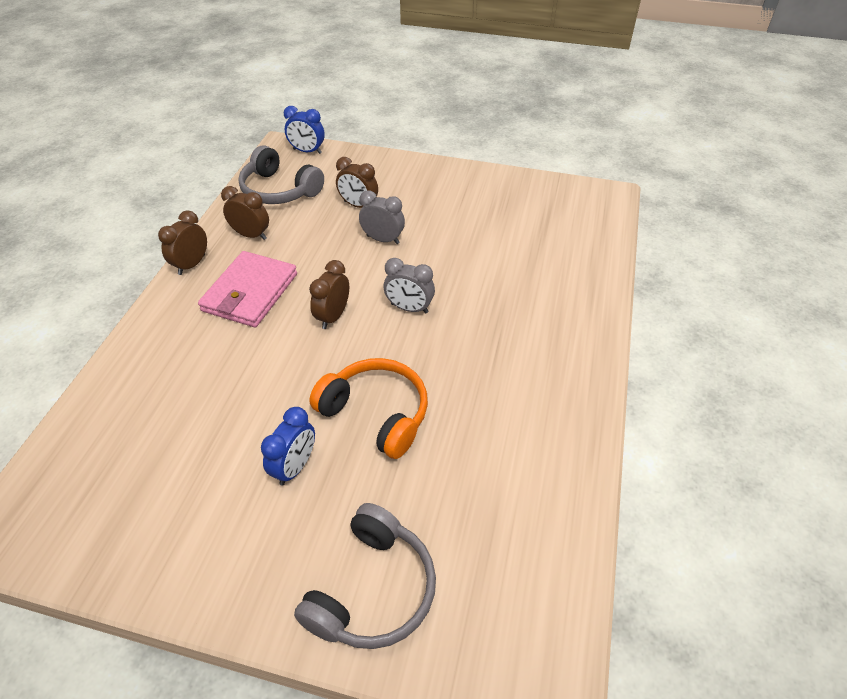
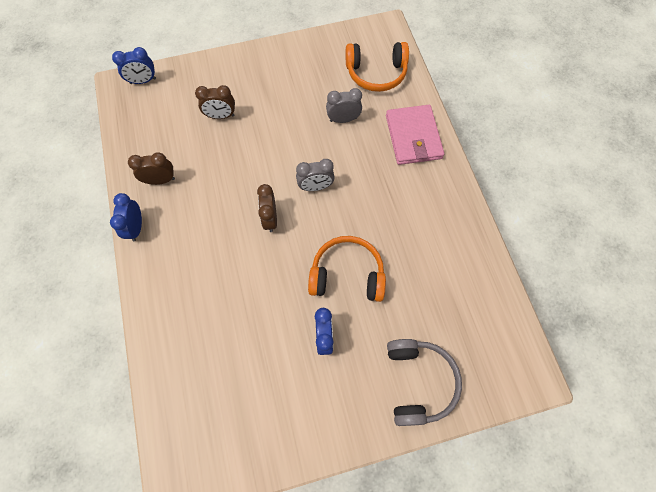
camera: 30 degrees left, 20 degrees up
(191, 265) = (136, 227): brown clock -> blue clock
(250, 292) = (198, 229): pink wallet -> pink wallet (413, 137)
(279, 190) = (150, 129): grey headphones -> none
(383, 239) = (259, 138): grey clock -> grey clock (343, 119)
(565, 231) = (376, 73): none -> orange headphones

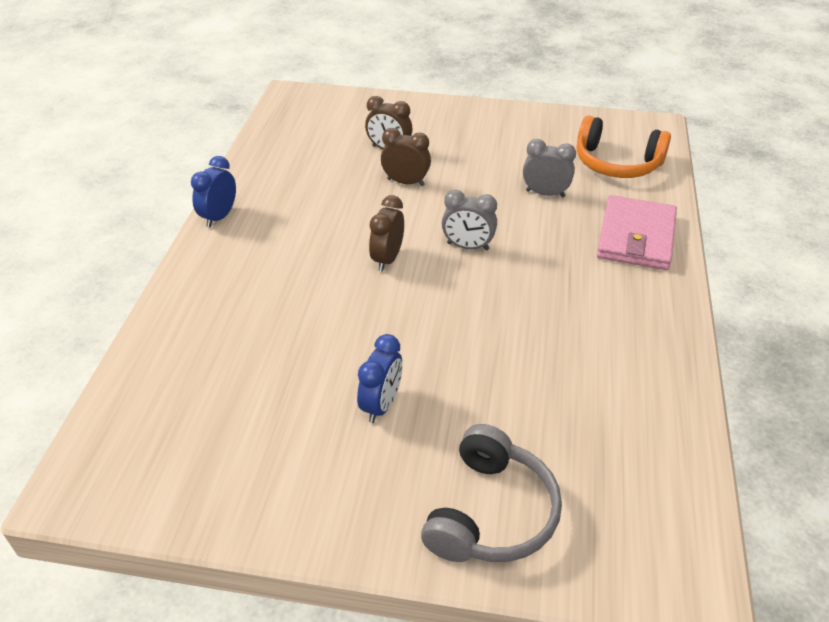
camera: 25 degrees right, 25 degrees down
(143, 81) = (319, 98): blue clock -> none
(160, 180) = (278, 184): brown clock -> brown clock (406, 182)
(347, 274) = (456, 348): orange headphones -> none

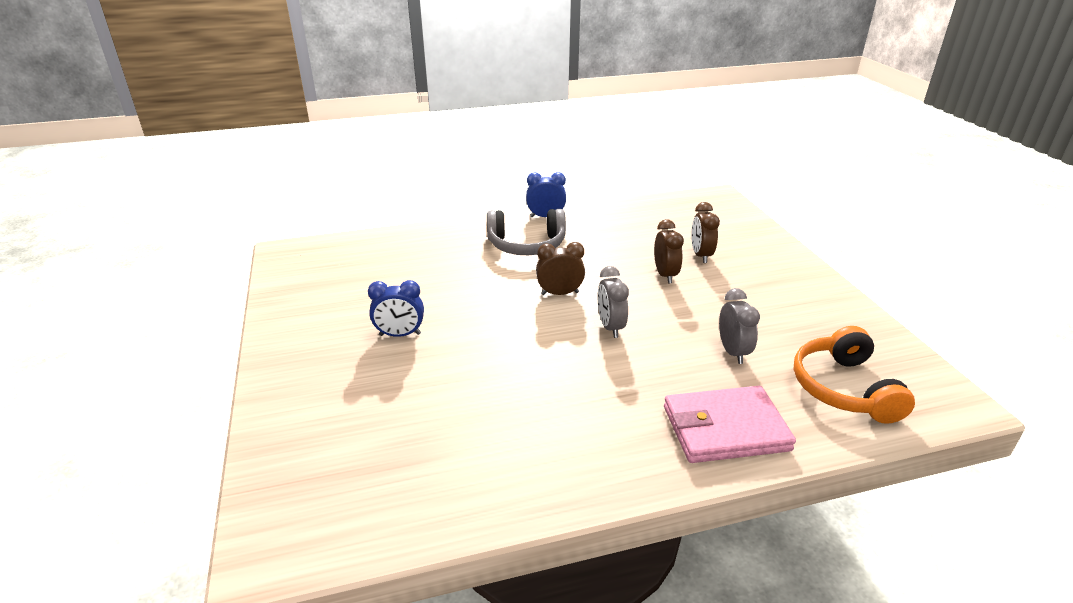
camera: 65 degrees right, 10 degrees down
(491, 513) = (314, 414): grey headphones -> grey headphones (526, 245)

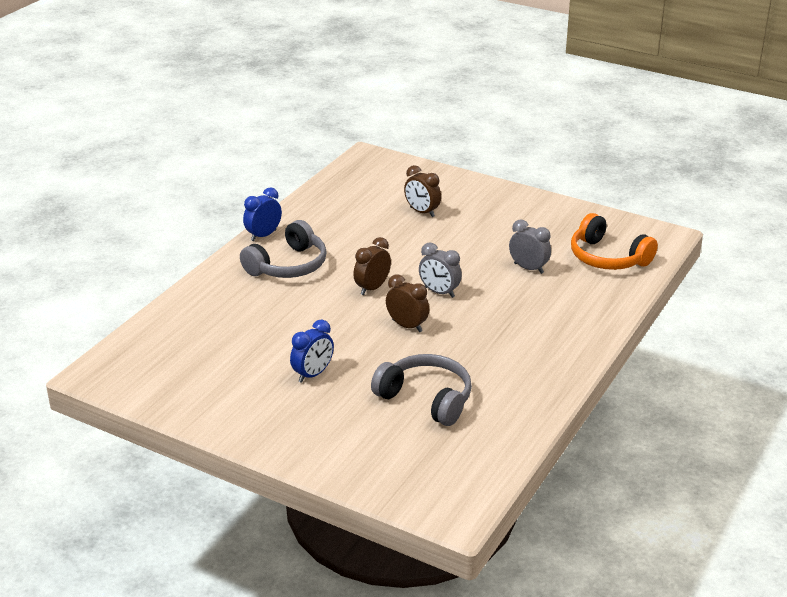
camera: 45 degrees left, 0 degrees up
(443, 415) = (426, 398): none -> grey headphones
(665, 275) = (420, 238): brown clock -> brown clock (407, 326)
(725, 428) = (580, 313): pink wallet -> none

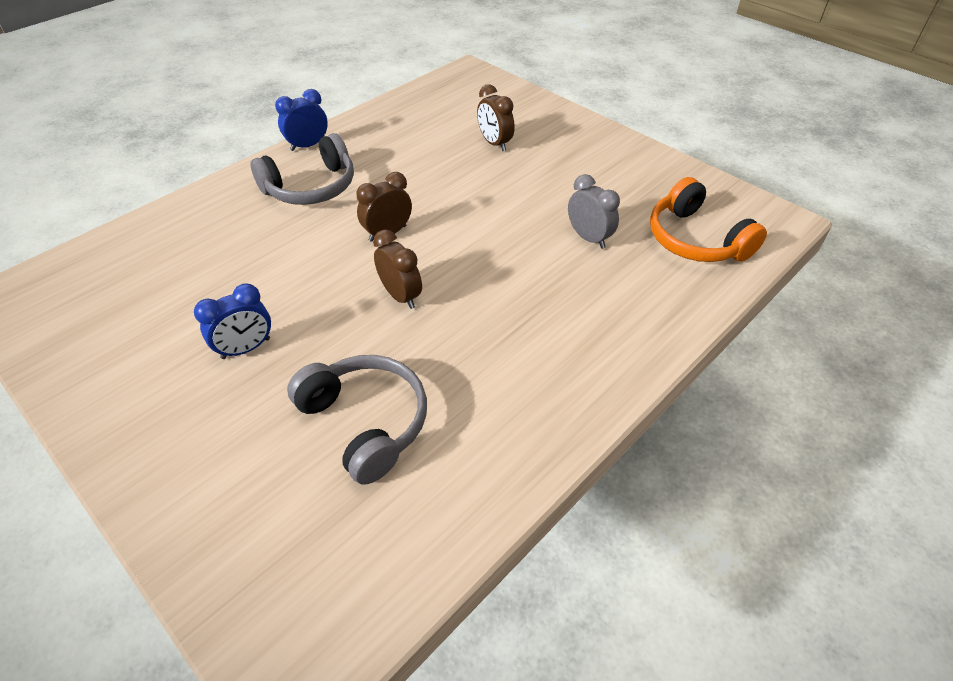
camera: 15 degrees right, 15 degrees up
(439, 292) = (464, 253): grey clock -> none

